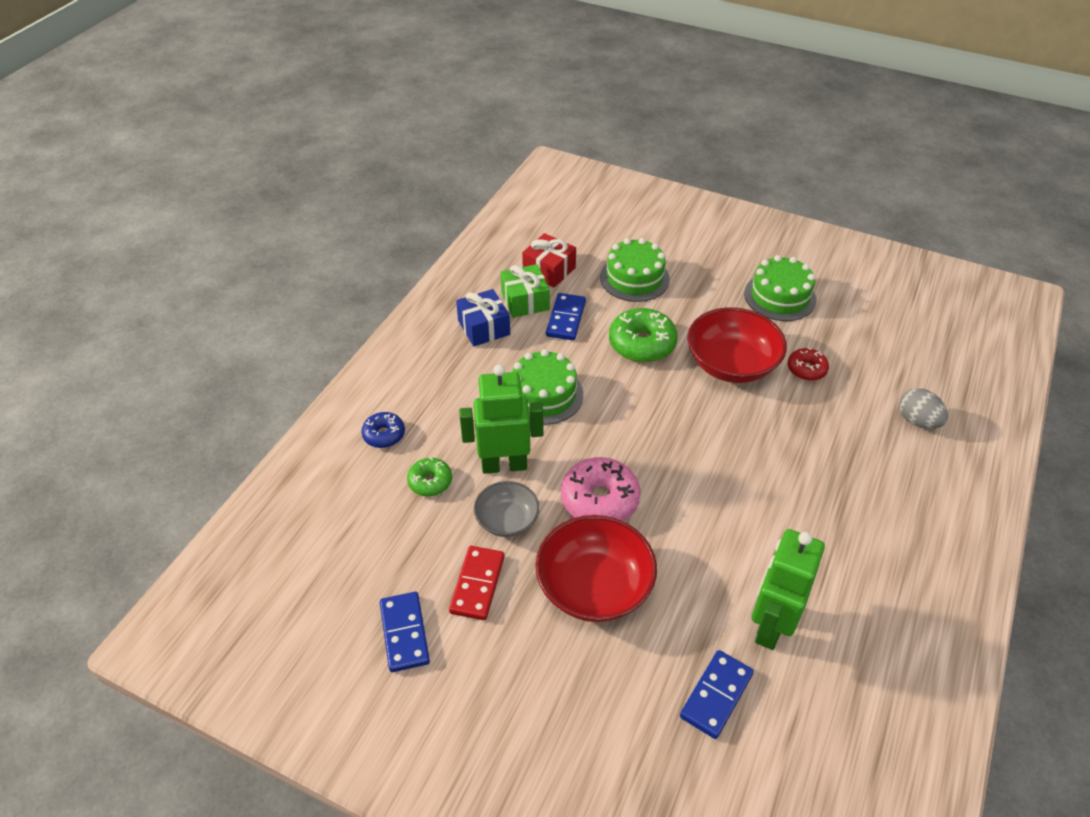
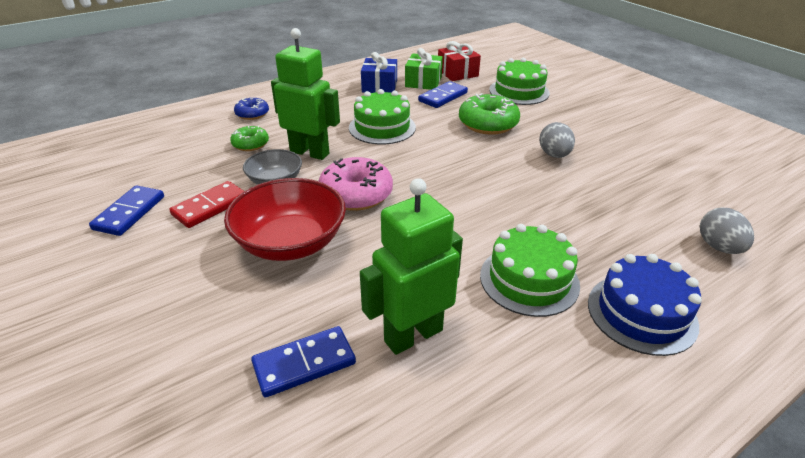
camera: 30 degrees right, 10 degrees down
(731, 364) = (554, 155): red bowl -> grey egg
(780, 296) = (638, 131): green cake -> green cake (529, 280)
(806, 369) = (624, 178): red donut -> none
(905, 518) = (641, 313): none -> blue cake

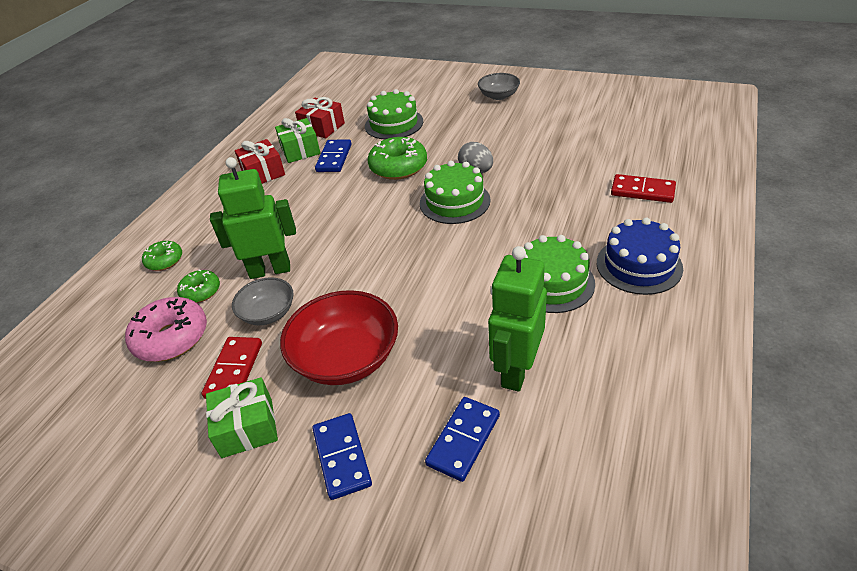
camera: 30 degrees left, 5 degrees up
(129, 213) = (158, 421): blue domino -> blue domino (342, 457)
(172, 251) = (247, 428): none -> green gift
(252, 114) = (164, 261): blue donut -> green donut
(356, 194) = (355, 286): pink donut -> pink donut (171, 338)
(379, 86) = (263, 173): blue gift -> red gift
(382, 127) = (310, 213): green cake -> green cake (454, 202)
(641, 105) = (499, 96): none -> grey bowl
(718, 247) = (642, 191): grey egg -> red domino

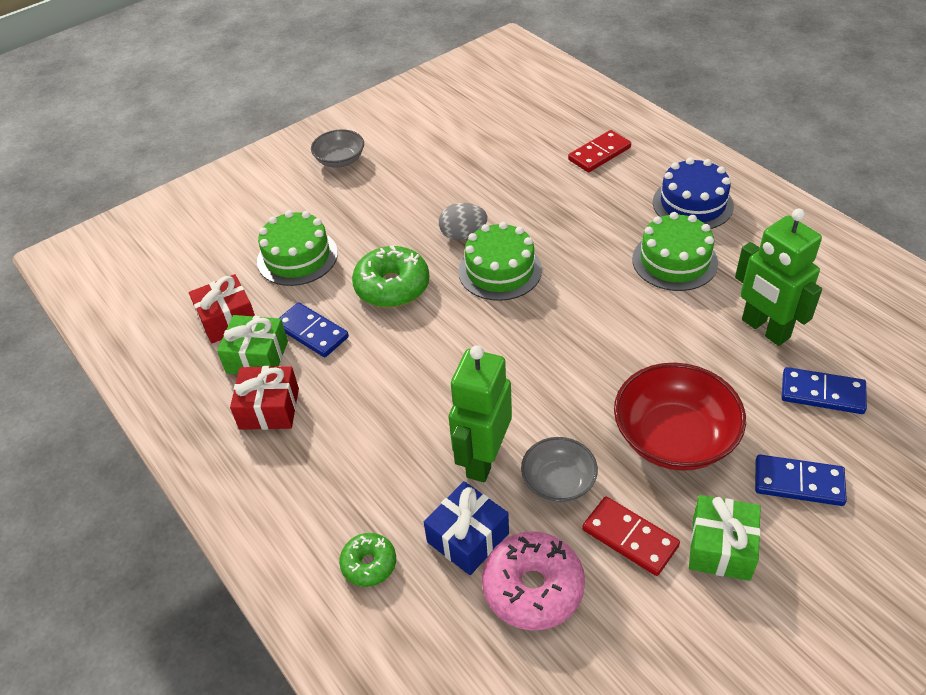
camera: 60 degrees left, 5 degrees up
(201, 291) = (468, 538): green donut -> blue gift
(463, 440) = (822, 393): blue domino -> blue domino turned 45 degrees counterclockwise

